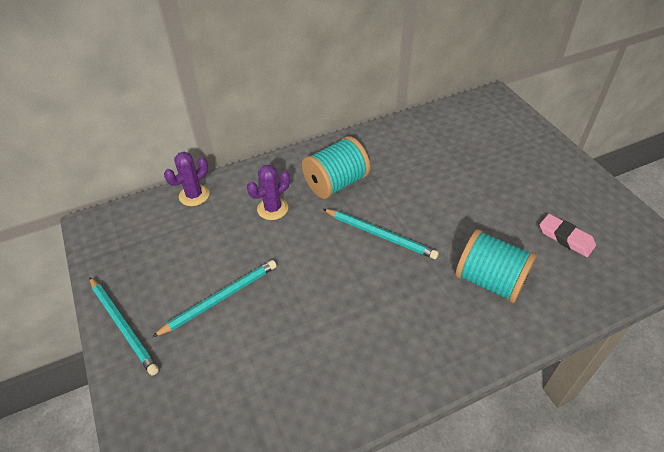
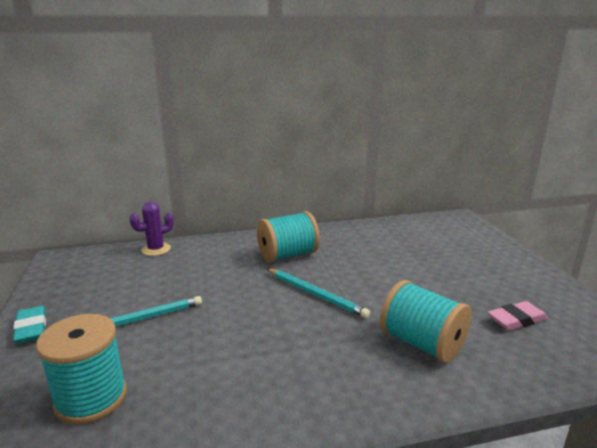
camera: 10 degrees right, 25 degrees down
(123, 326) = (31, 328): turquoise pencil -> turquoise eraser
(225, 394) = (91, 398): none -> turquoise spool
(272, 209) = (220, 265): purple cactus -> none
(565, 238) = (516, 320): pink eraser -> pink eraser turned 75 degrees counterclockwise

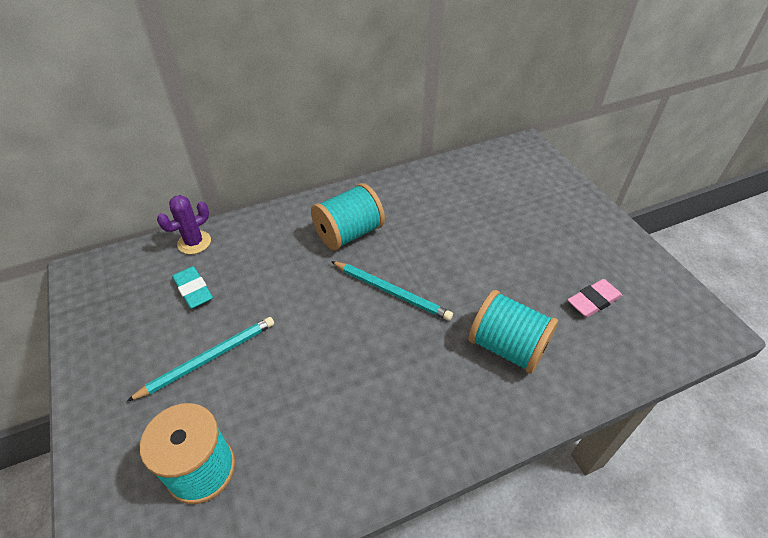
camera: 10 degrees left, 25 degrees up
(31, 328) = (97, 387): turquoise eraser -> turquoise eraser (193, 290)

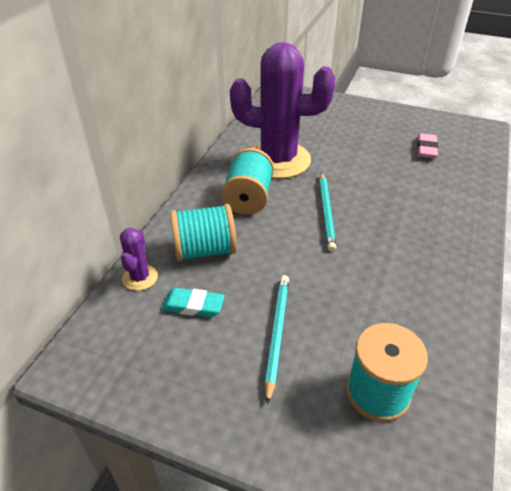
camera: 45 degrees left, 5 degrees down
(391, 292) = (326, 212): turquoise pencil -> turquoise pencil turned 105 degrees clockwise
(424, 215) = (278, 160): none -> purple cactus
(507, 347) = (424, 196): turquoise spool -> turquoise spool (205, 250)

